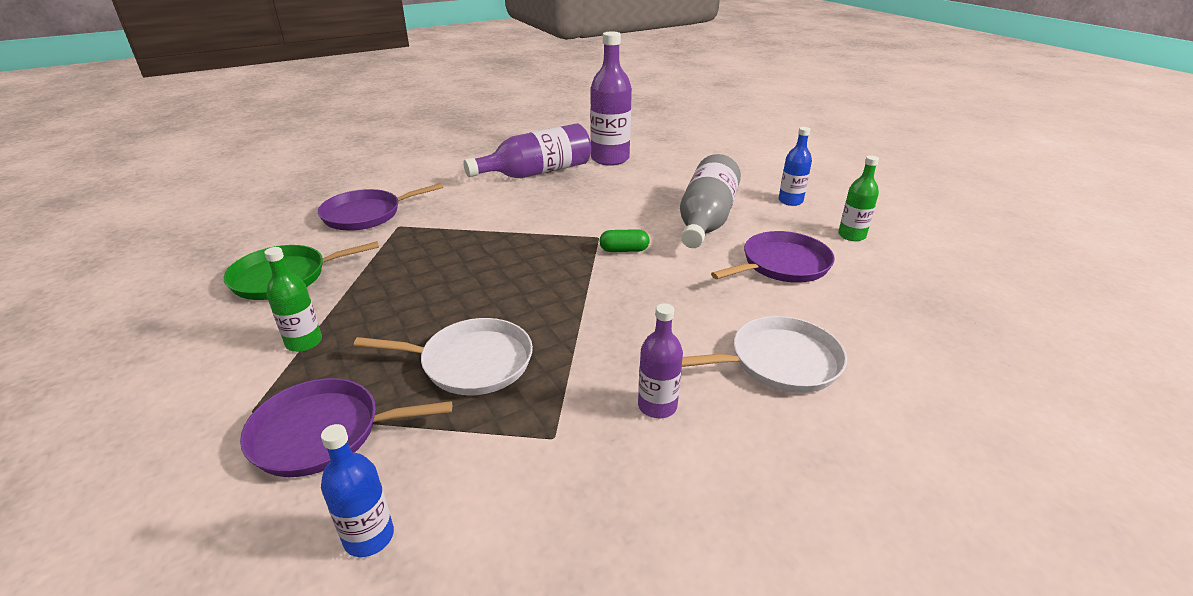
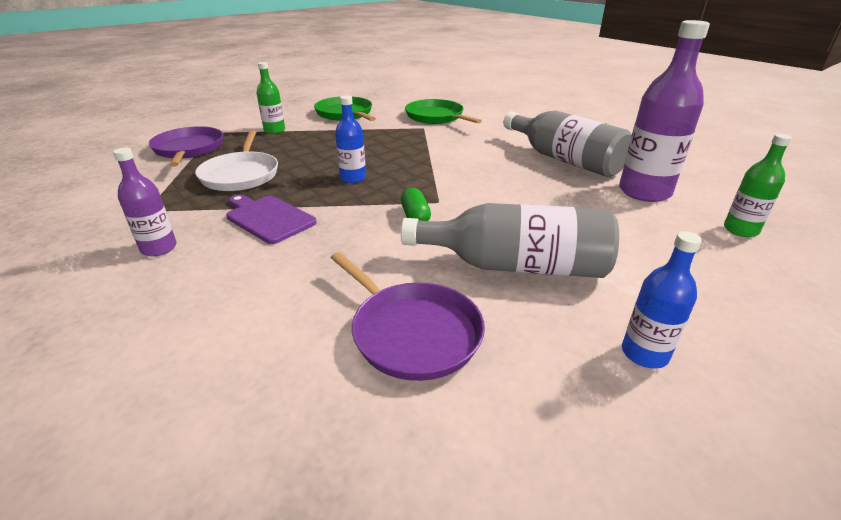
camera: 80 degrees right, 0 degrees up
(366, 214) = (436, 117): purple pan -> green pan
(369, 537) = (101, 172): blue bottle -> blue bottle (353, 178)
(537, 172) = (564, 160): purple bottle -> grey bottle
(605, 332) = (268, 218): none -> purple cutting board
(779, 362) = (194, 320): white pan -> none
(851, 235) = (547, 432): green bottle -> green bottle (740, 230)

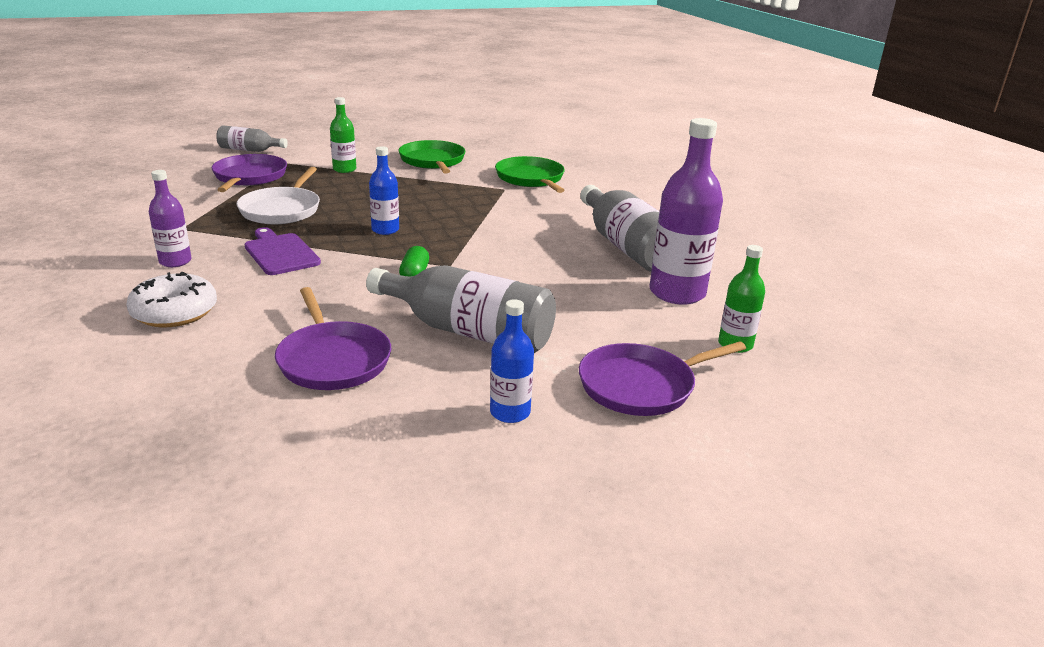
camera: 15 degrees right, 5 degrees down
(174, 126) = (249, 150): none -> grey bottle
(191, 311) = (174, 312): none -> white donut
(720, 289) = (641, 386): none -> purple pan

